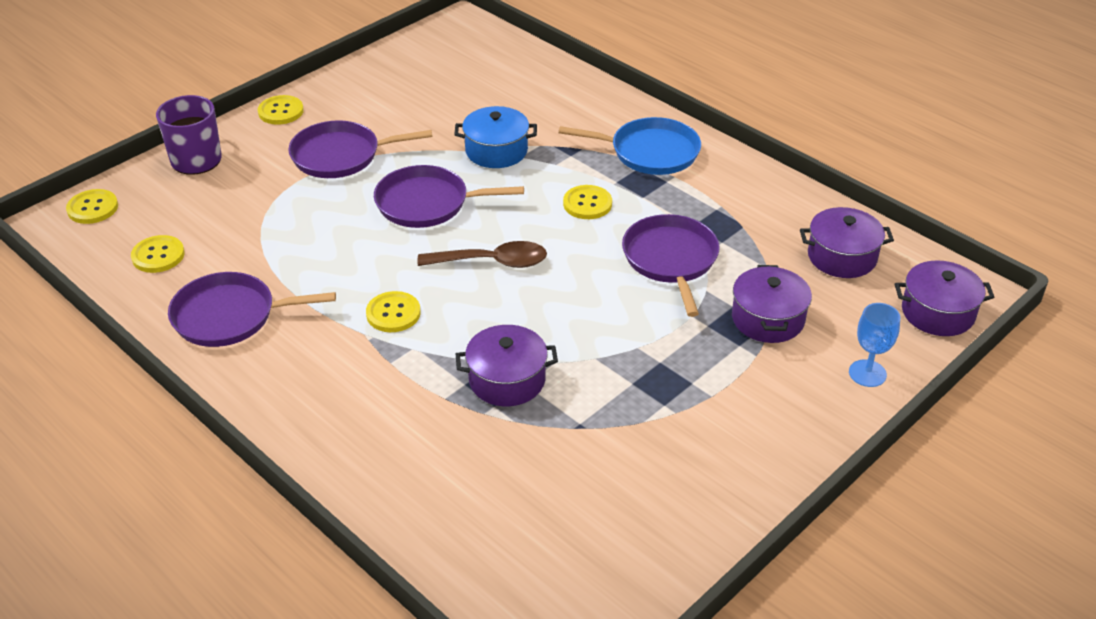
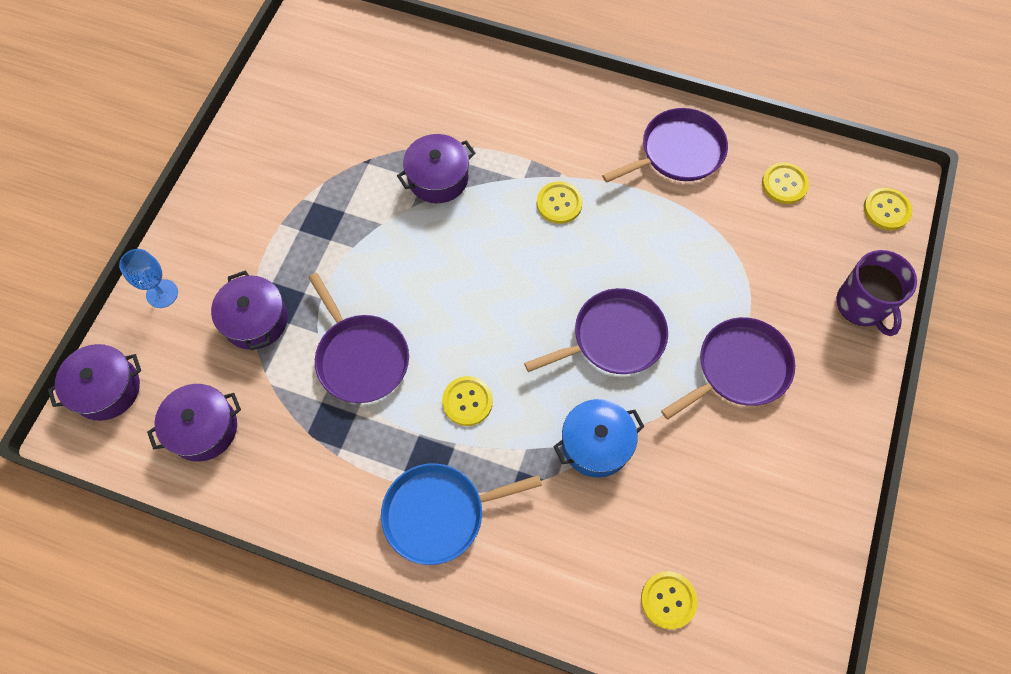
camera: 155 degrees right, 25 degrees up
(281, 111) = (850, 410): yellow button -> yellow button (668, 600)
(492, 262) = (514, 289): brown spoon -> none

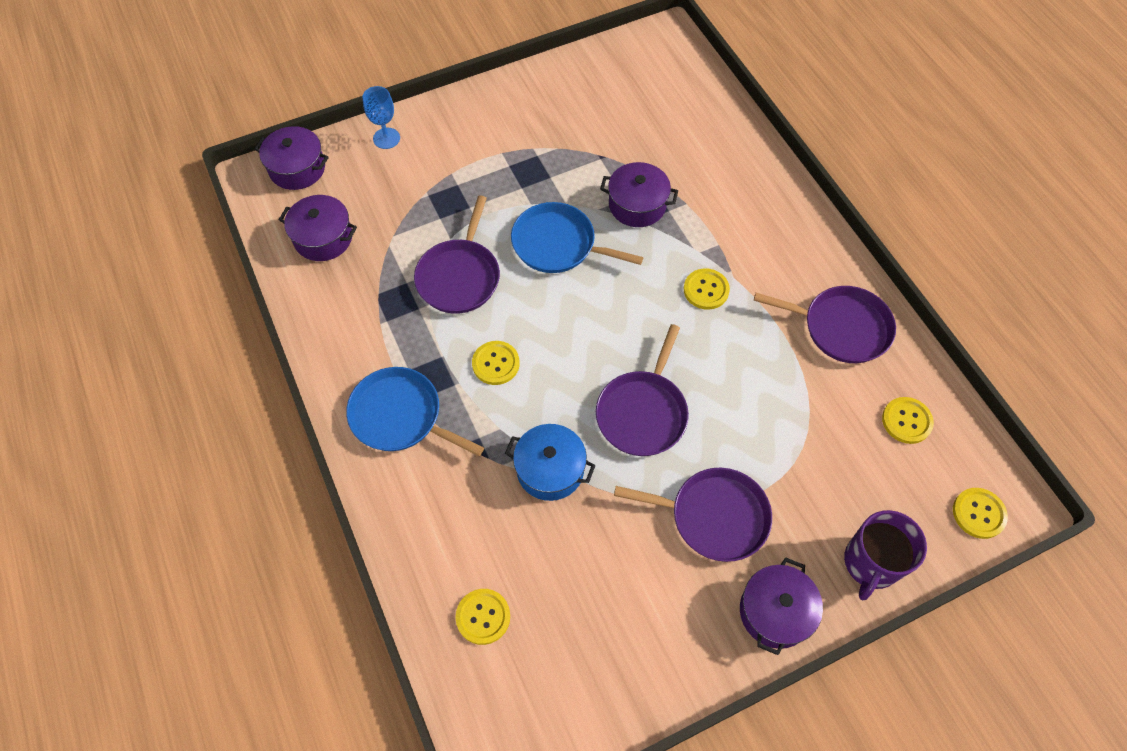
camera: 45 degrees right, 5 degrees down
(255, 320) = (422, 199): purple pot -> purple pot (775, 612)
(411, 262) = (558, 244): none -> blue pan
(613, 338) = (643, 412): purple pan -> purple pan turned 90 degrees clockwise

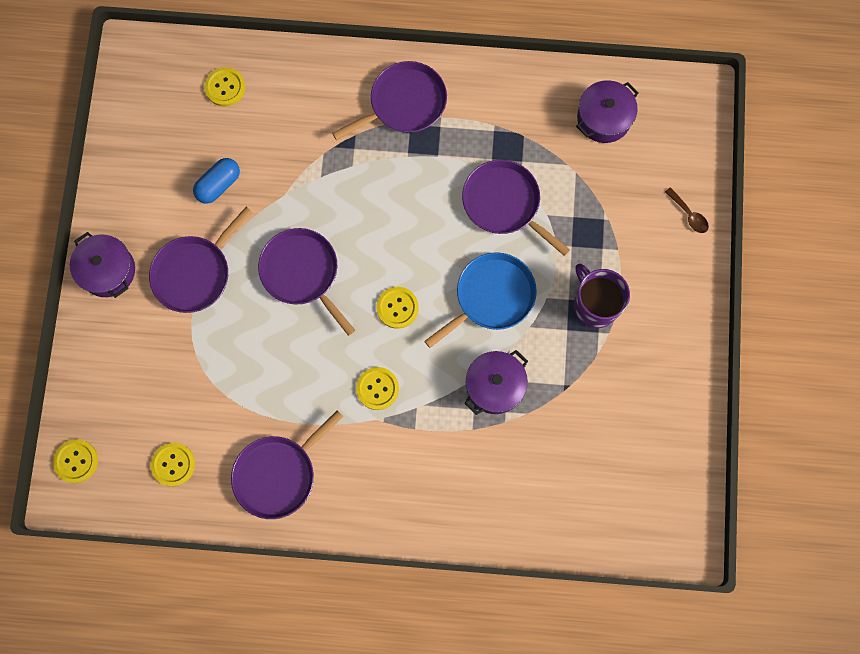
camera: 120 degrees right, 15 degrees up
(297, 168) = (692, 128): purple pot -> none
(386, 138) = (689, 214): blue goblet -> brown spoon
(400, 416) = (404, 103): blue pan -> purple pan
(496, 364) = (408, 190): yellow button -> yellow button (397, 308)
(550, 470) = (299, 183): blue pot -> none
(603, 551) = (219, 185): none -> blue capsule
(871, 563) = (95, 357): purple mug -> purple mug (594, 305)

